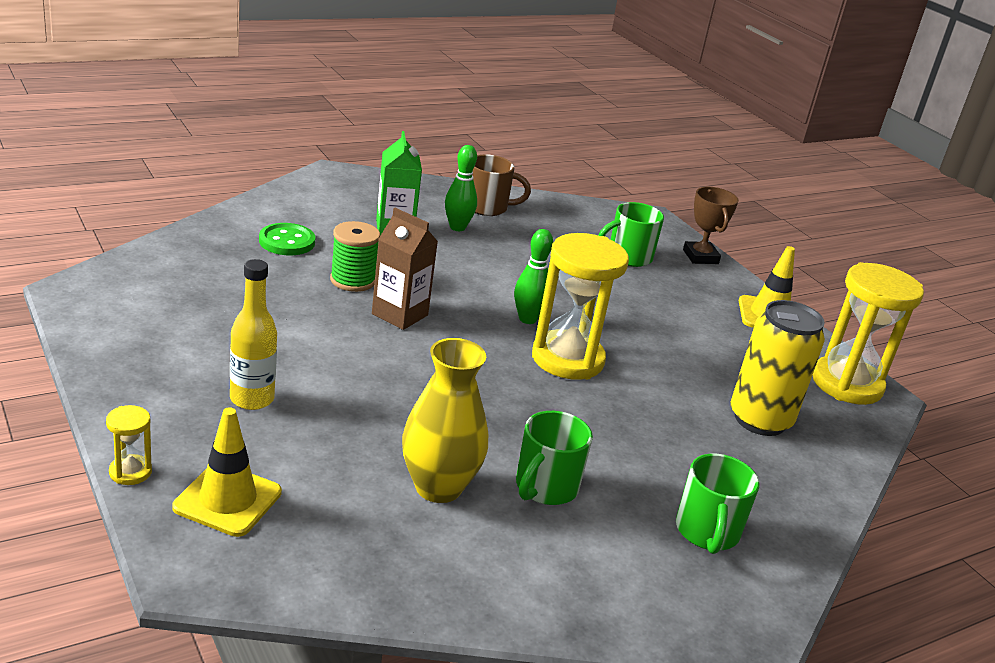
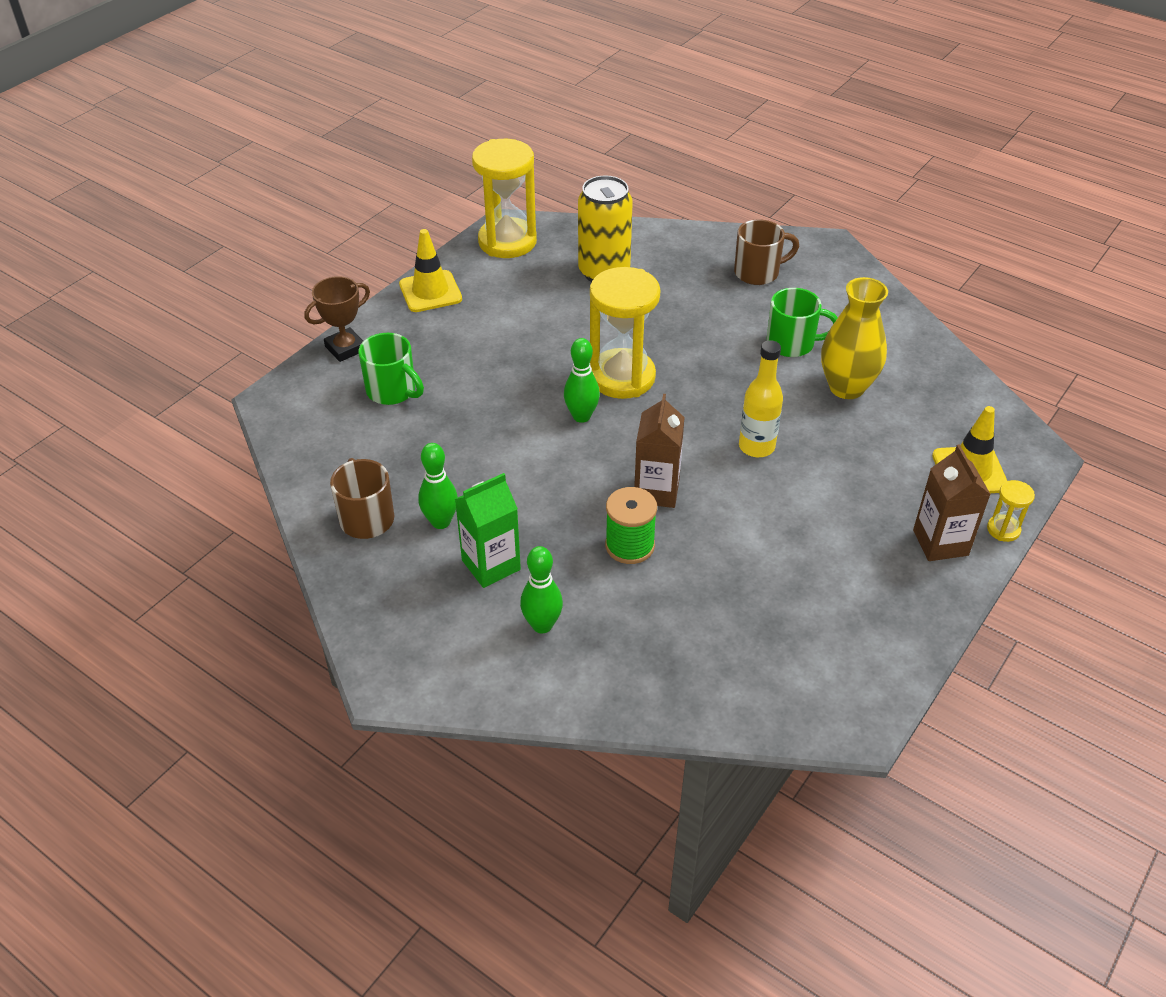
camera: 110 degrees left, 15 degrees up
(167, 423) = (940, 543): none -> brown carton
(252, 399) = (864, 515): yellow bottle -> yellow bottle (756, 447)
(287, 242) = (603, 629): green button -> none
(318, 225) = (542, 625): none -> green bowling pin
(707, 532) = (758, 273): green mug -> brown mug

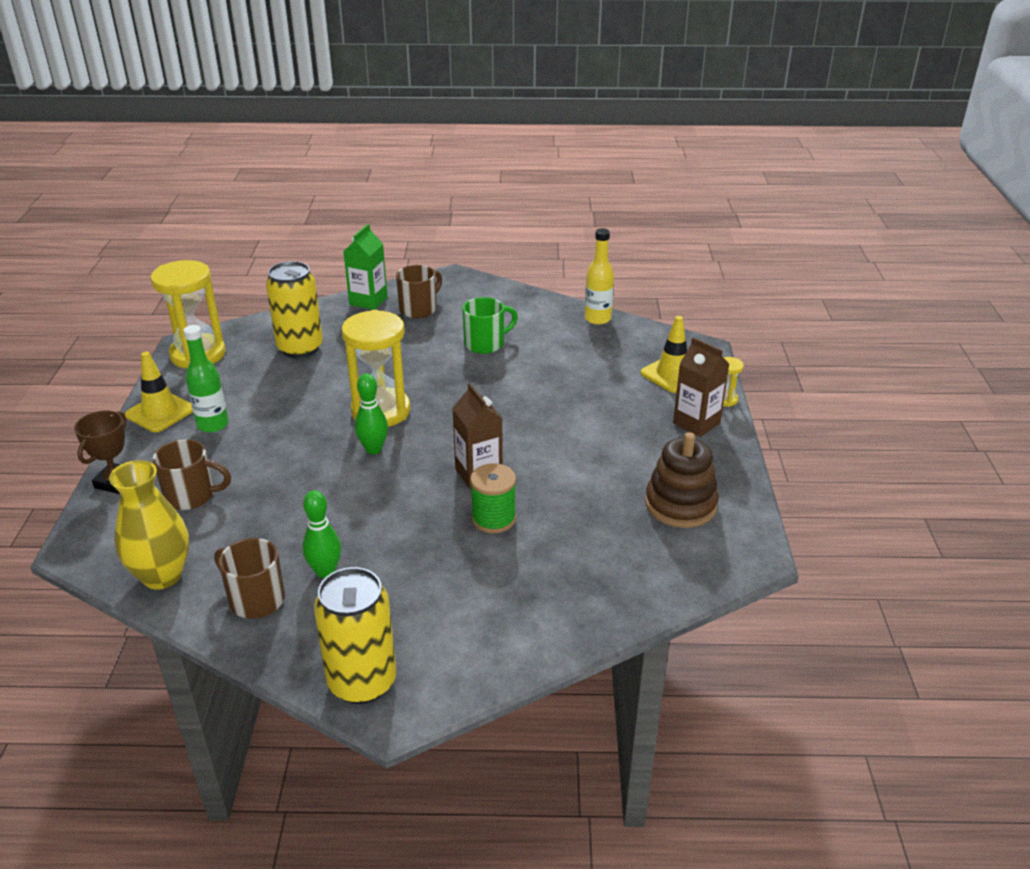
camera: 35 degrees left, 10 degrees down
(388, 642) = (362, 682): none -> yellow can
(392, 391) = (192, 496): green mug -> brown mug
(463, 325) = (213, 425): none -> green bottle
(491, 565) = (397, 582): green carton -> green carton (368, 301)
(542, 625) = (479, 604): green bowling pin -> none
(756, 447) = (523, 416): yellow bottle -> yellow bottle (597, 319)
(831, 627) = (680, 504): none -> brown stacking toy
(846, 387) = (548, 356): yellow vase -> yellow vase (162, 576)

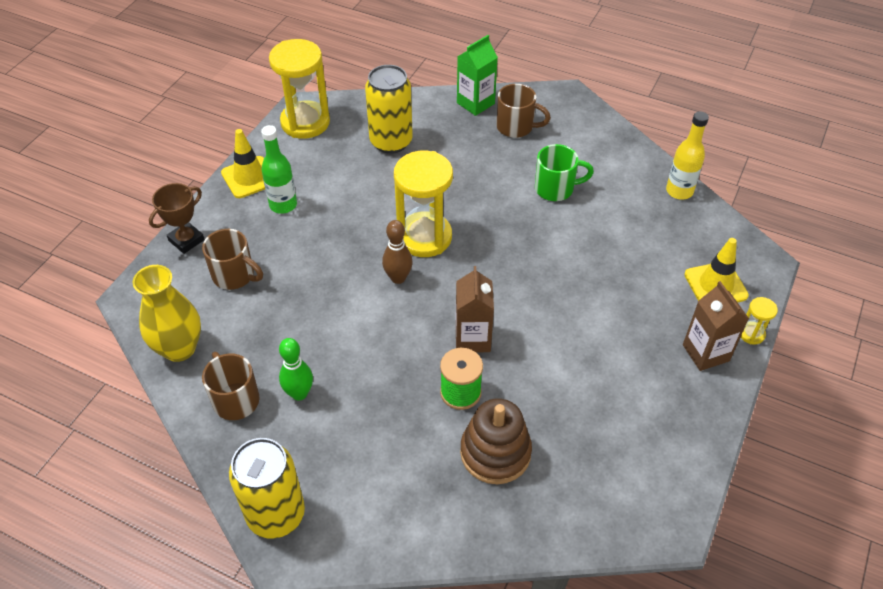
camera: 25 degrees right, 15 degrees up
(373, 449) = (398, 278): green bowling pin -> brown bowling pin
(419, 309) = (516, 127): brown mug -> brown mug turned 45 degrees clockwise
(680, 504) = (636, 442): brown stacking toy -> brown stacking toy (495, 453)

